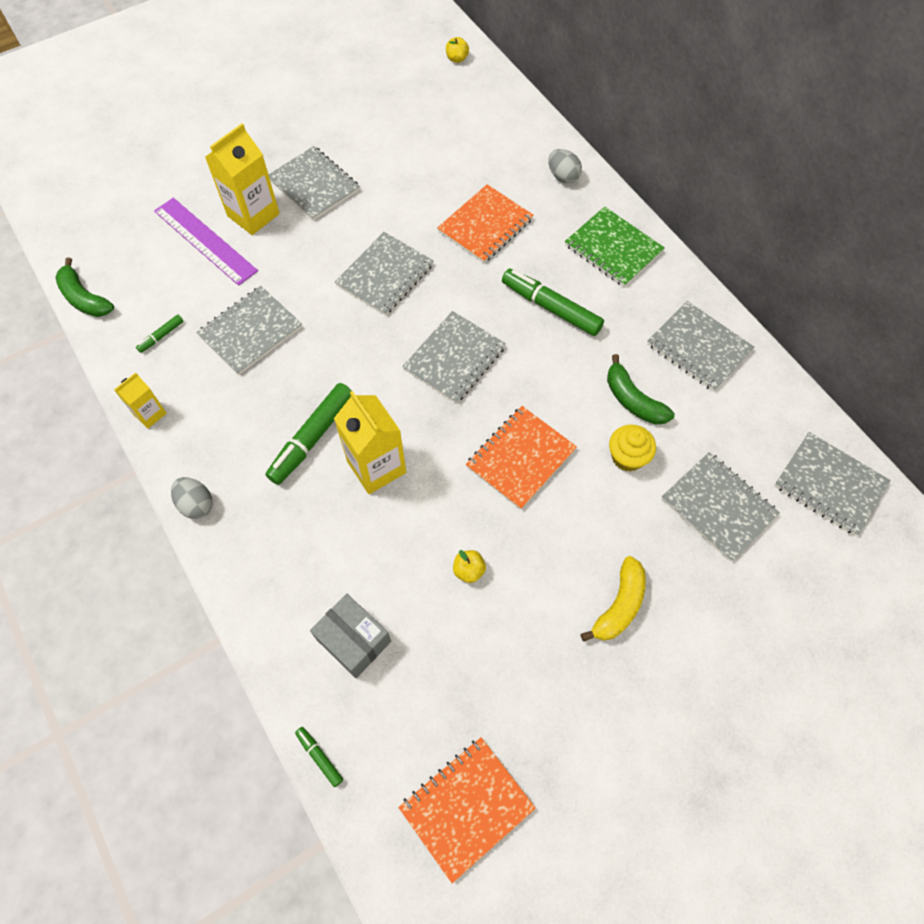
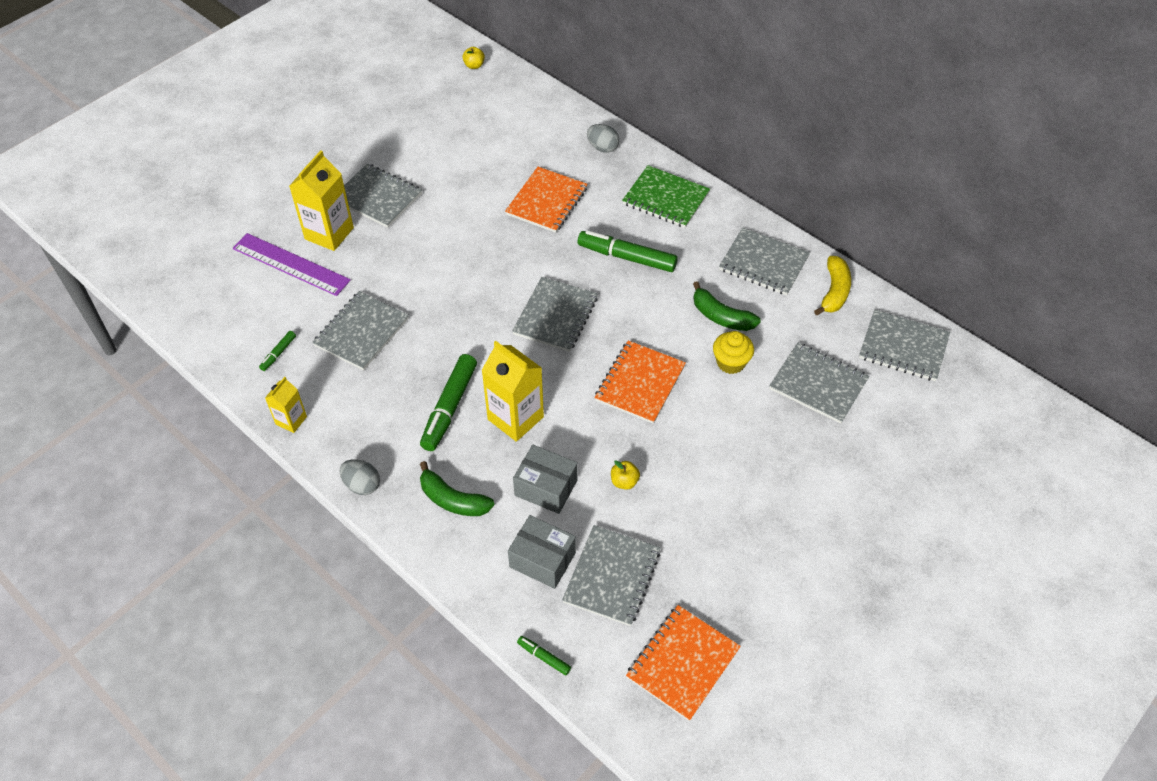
camera: 15 degrees left, 10 degrees down
(84, 298) = (192, 336): green banana -> green banana (453, 500)
(383, 556) = (546, 488): none -> grey box
(385, 275) = (469, 260): grey notebook -> grey notebook (611, 576)
(619, 605) = (760, 479): yellow banana -> yellow banana (834, 291)

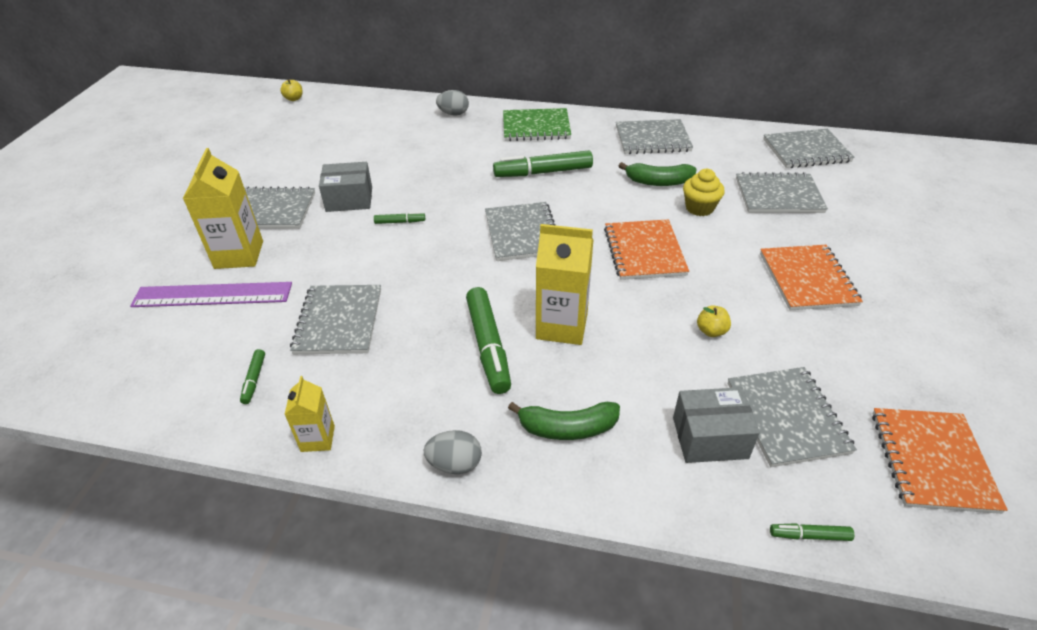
camera: 30 degrees left, 10 degrees down
(467, 257) = (400, 222): none -> green marker
(546, 201) = (438, 160): orange notebook -> orange notebook (807, 279)
(546, 488) = (648, 371): grey box -> grey box (349, 199)
(834, 291) = (721, 137): yellow banana -> none

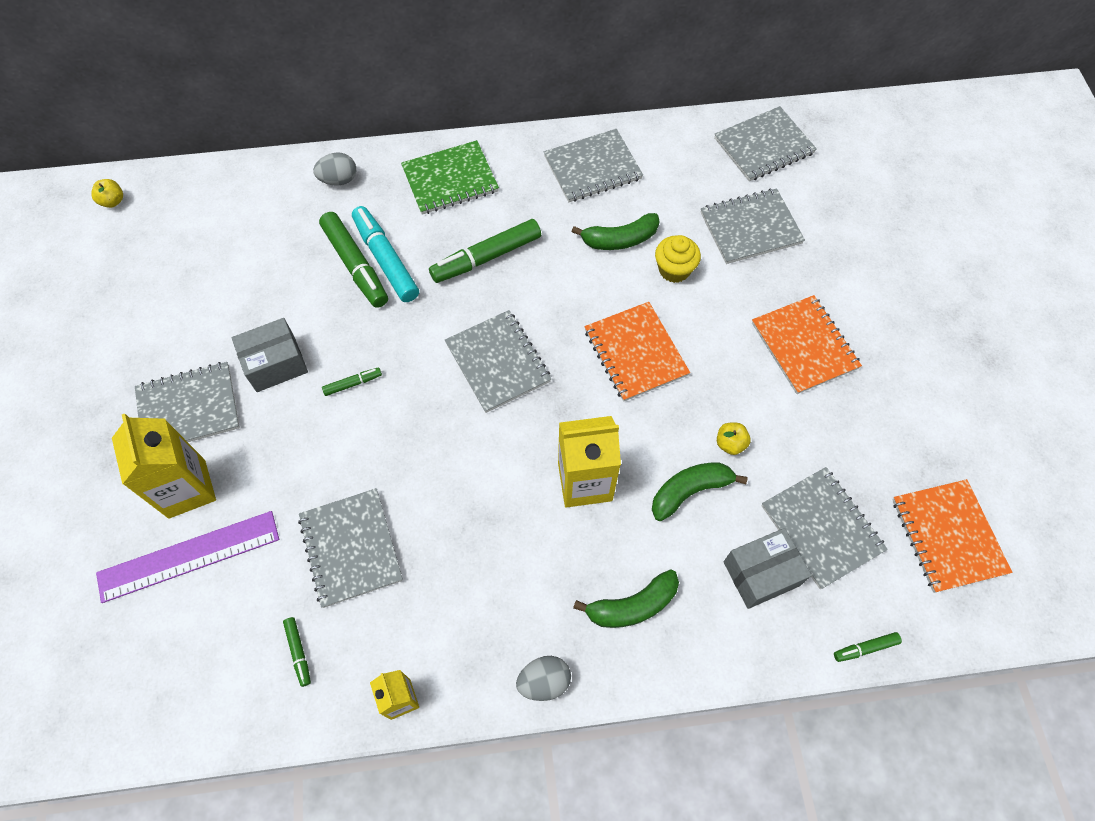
camera: 20 degrees left, 20 degrees up
(464, 160) = (386, 260): none -> turquoise marker
(488, 346) = (521, 531): green marker -> green marker (355, 265)
(658, 356) = (689, 491): none -> green banana

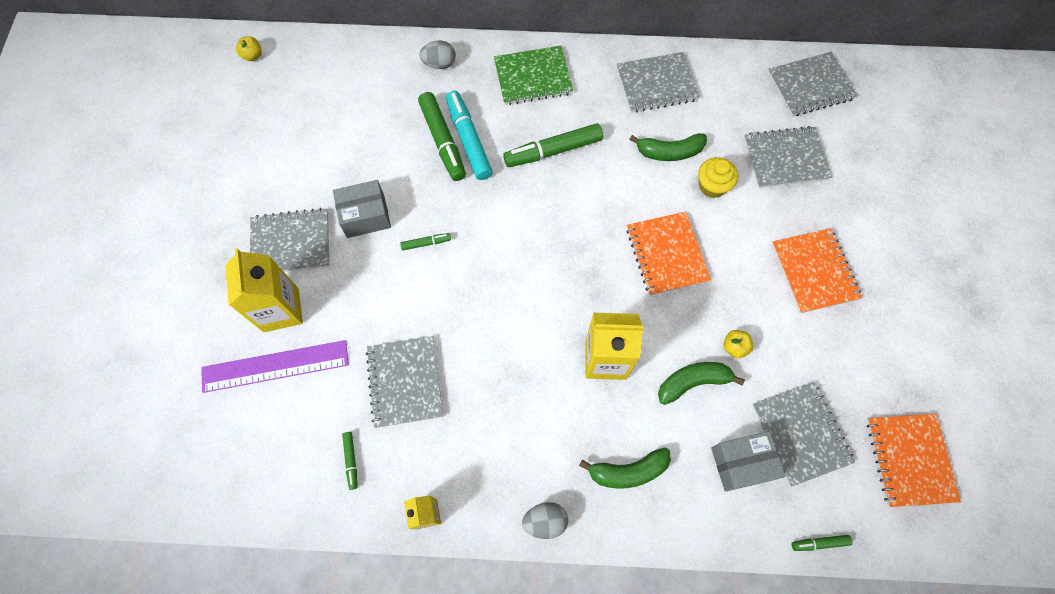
camera: 10 degrees right, 5 degrees up
(497, 362) = (548, 244): grey notebook -> none

